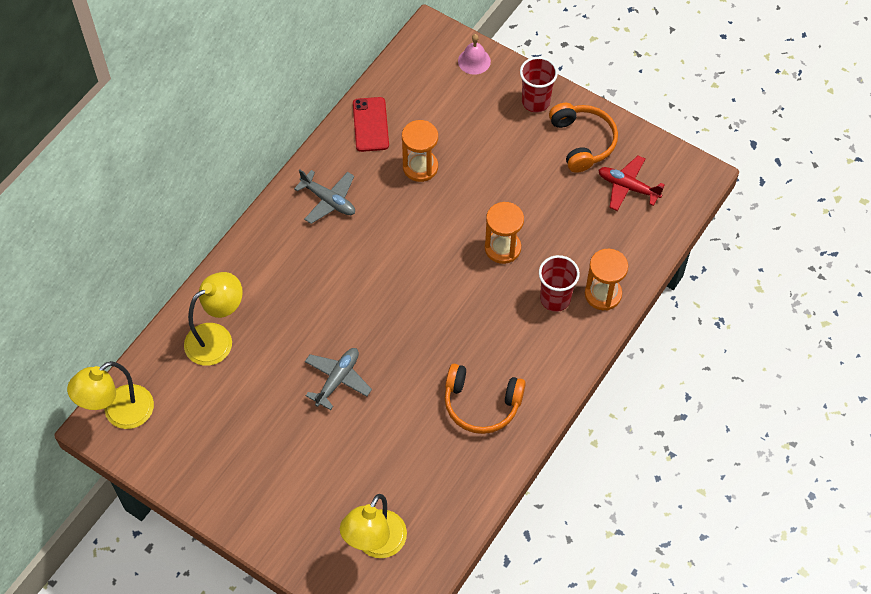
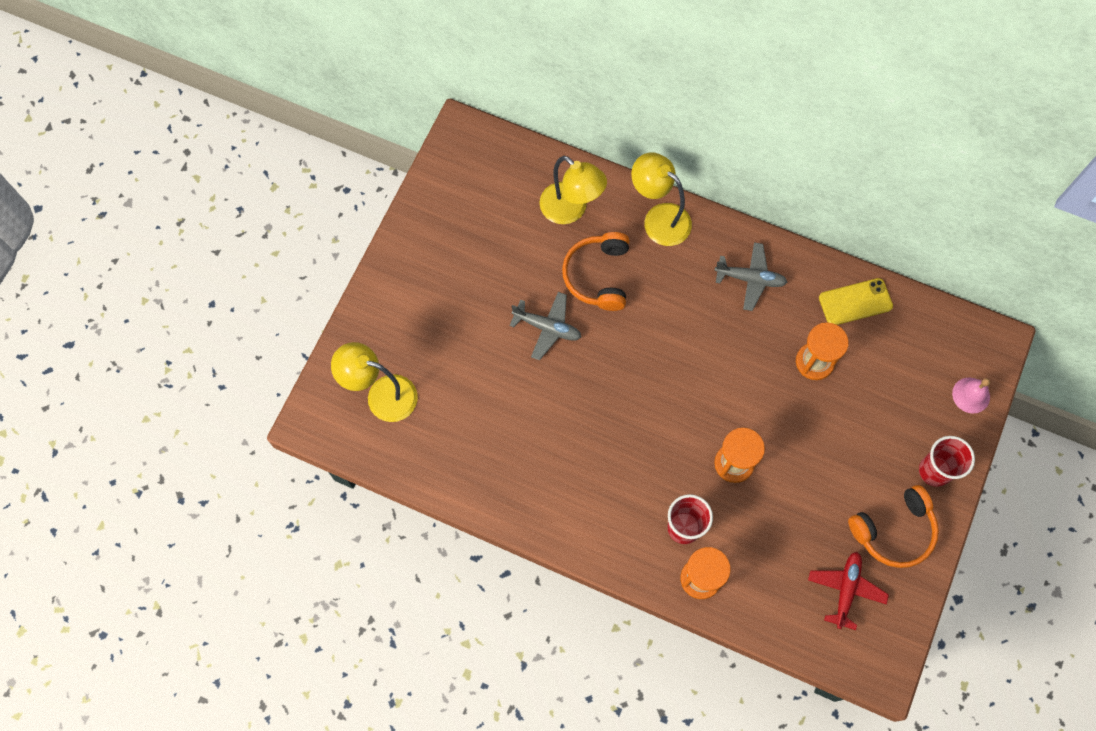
camera: 80 degrees right, 10 degrees up
(120, 413) = (477, 145): yellow lamp -> yellow lamp (659, 218)
(328, 200) = (750, 279): grey plane -> grey plane turned 105 degrees counterclockwise
(370, 124) = (855, 302): red phone -> yellow phone
(481, 404) = (546, 470): orange headphones -> orange headphones (598, 276)

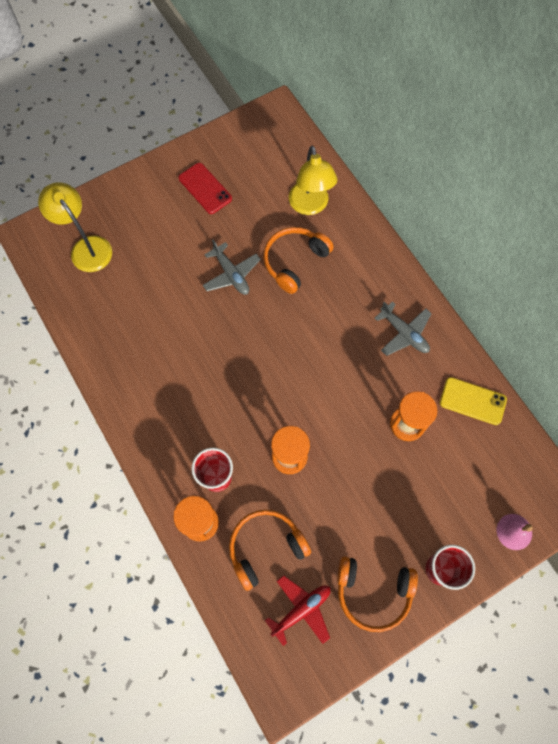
camera: 35 degrees right, 0 degrees up
(453, 258) = (205, 188): none -> red phone
(659, 218) = (369, 249): yellow lamp -> none
(775, 559) = (265, 547): none -> orange headphones

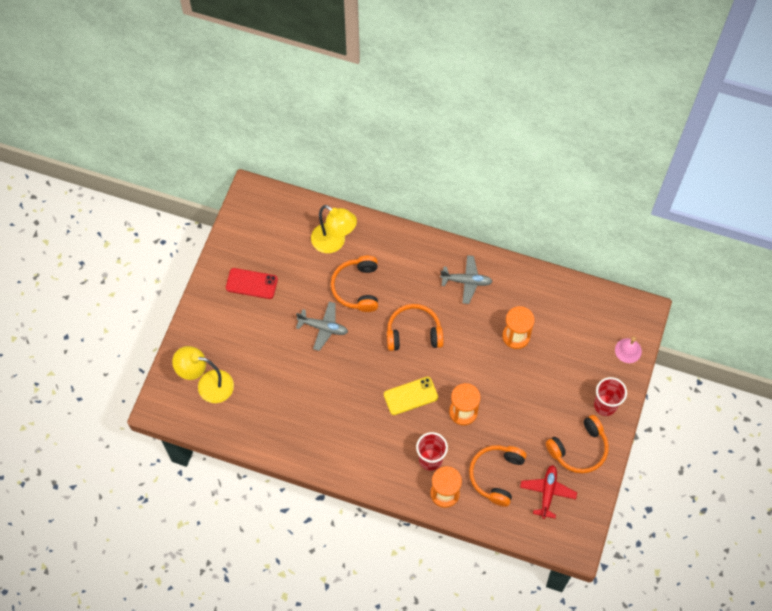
camera: 40 degrees left, 5 degrees down
(310, 343) = (414, 333): none -> orange headphones
(472, 401) = (542, 292): yellow phone -> yellow phone (410, 396)

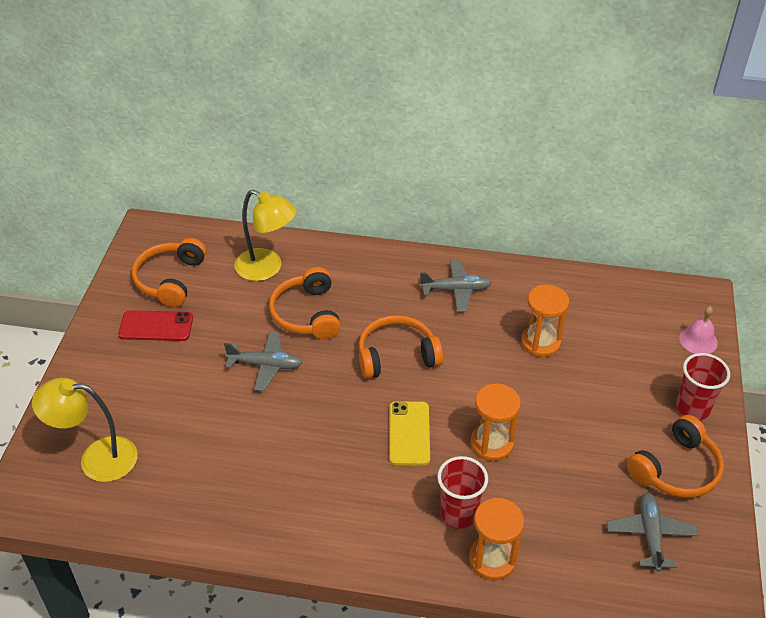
camera: 10 degrees left, 20 degrees down
(410, 396) = (409, 433): yellow phone -> yellow phone turned 60 degrees counterclockwise
(496, 475) = (565, 522): orange headphones -> orange headphones (170, 280)
(547, 492) = (650, 535): red plane -> grey plane

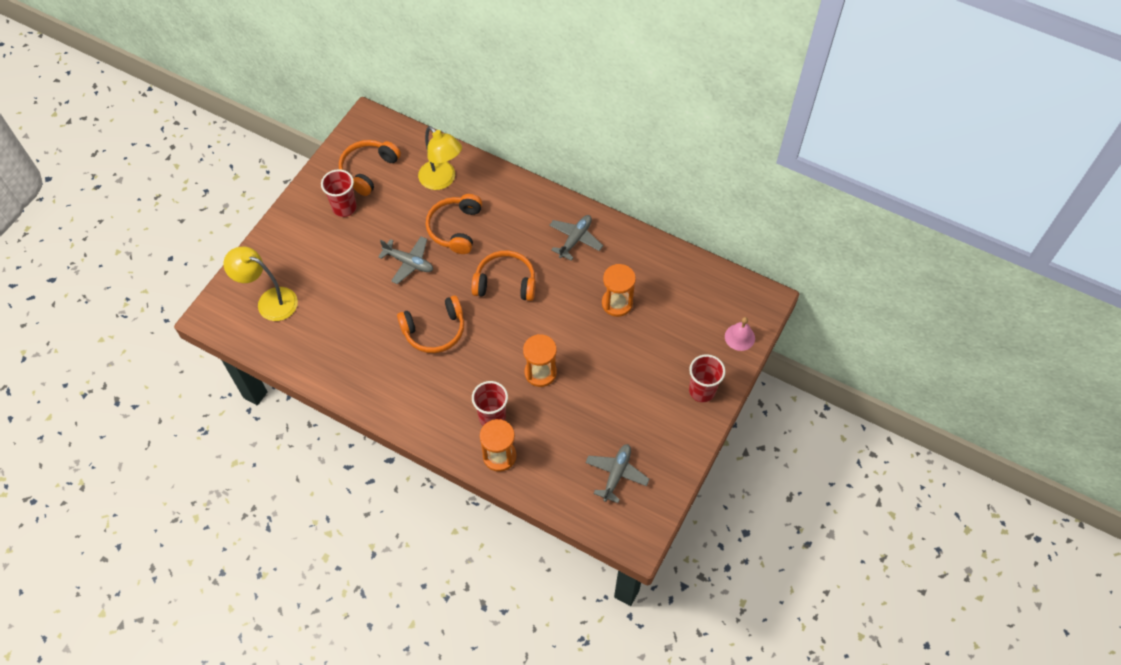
camera: 20 degrees right, 15 degrees up
(156, 326) = (344, 208): red phone -> red cup
(409, 433) = (486, 347): yellow phone -> none
(455, 290) = (575, 239): grey plane -> grey plane turned 75 degrees counterclockwise
(676, 469) = (662, 433): orange headphones -> orange headphones (434, 330)

